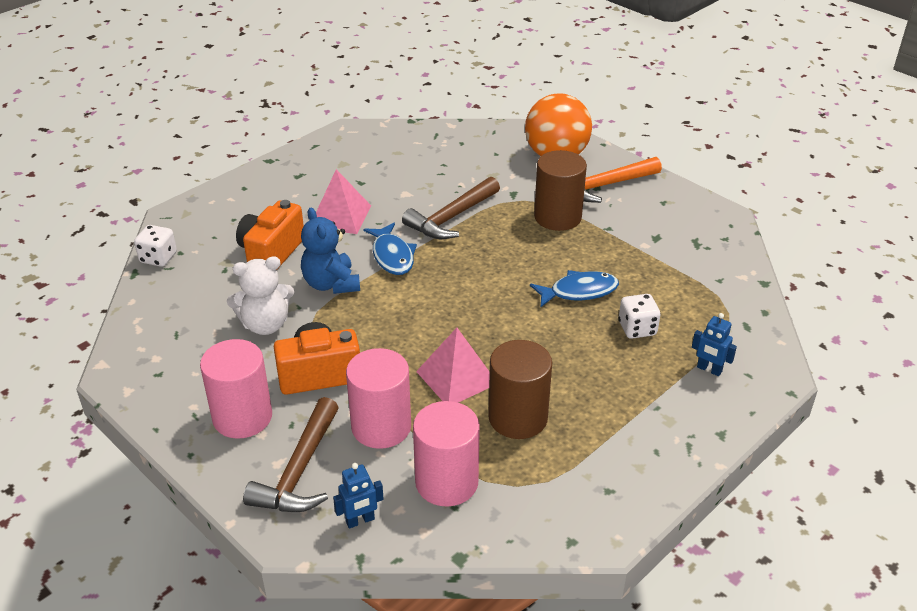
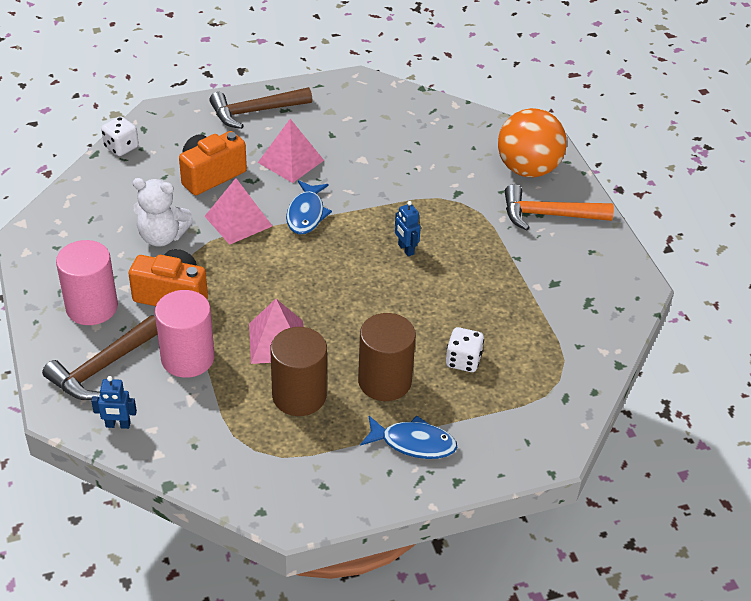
camera: 25 degrees right, 5 degrees up
(331, 284) = (238, 221): blue teddy bear -> pink pyramid
(446, 482) = (203, 423): pink cylinder -> none
(451, 218) = (383, 197): brown hammer -> brown hammer (255, 112)
(557, 217) = (479, 230): brown cylinder -> brown cylinder (384, 381)
(579, 291) = (440, 307): blue fish -> blue fish (413, 443)
(709, 369) = (495, 422): blue robot -> blue robot (405, 249)

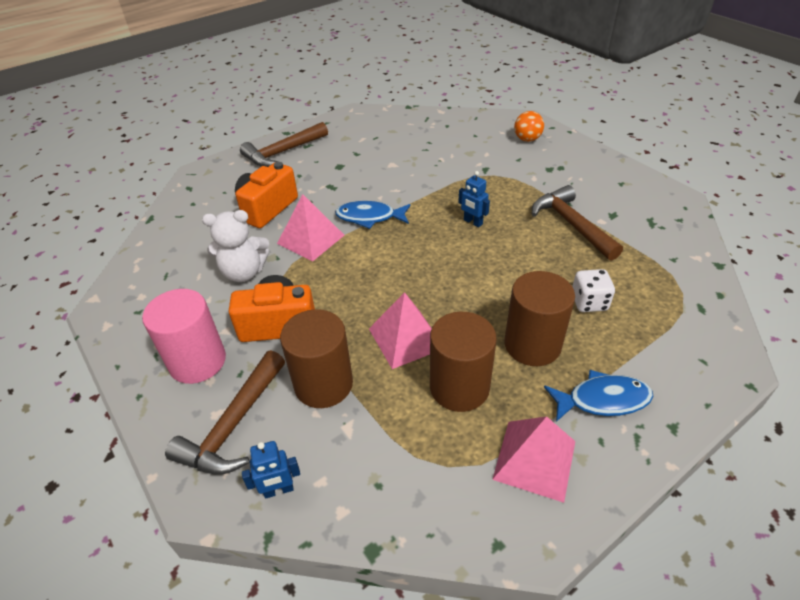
camera: 15 degrees left, 0 degrees up
(121, 147) = (173, 207): white dice -> none
(187, 358) = (323, 384): pink cylinder -> brown cylinder
(291, 161) = (333, 180): pink pyramid -> pink pyramid (534, 460)
(306, 214) = (369, 217): blue fish -> blue fish turned 105 degrees clockwise
(503, 280) = (571, 224): none -> brown hammer
(527, 169) = (527, 139): orange ball -> orange ball, size x0.51
(548, 215) = (567, 166): orange hammer -> none

